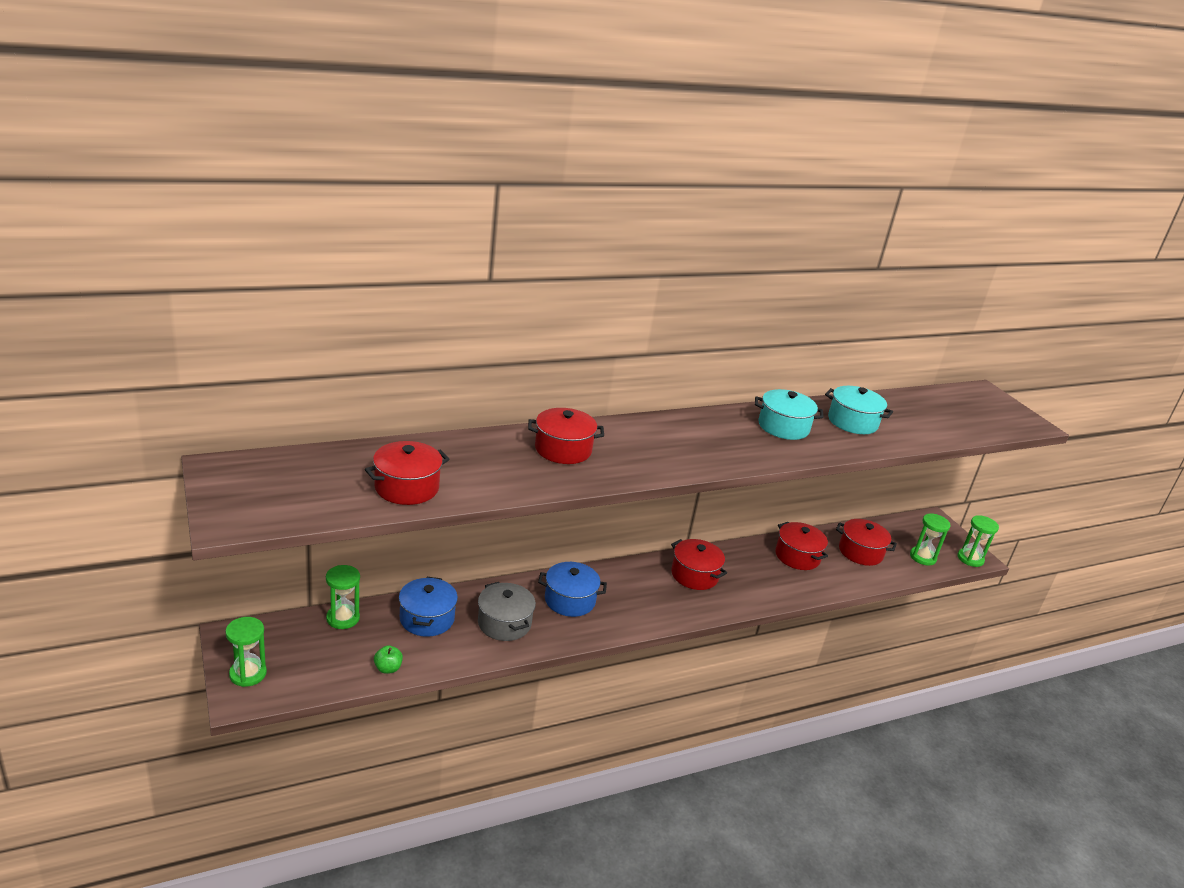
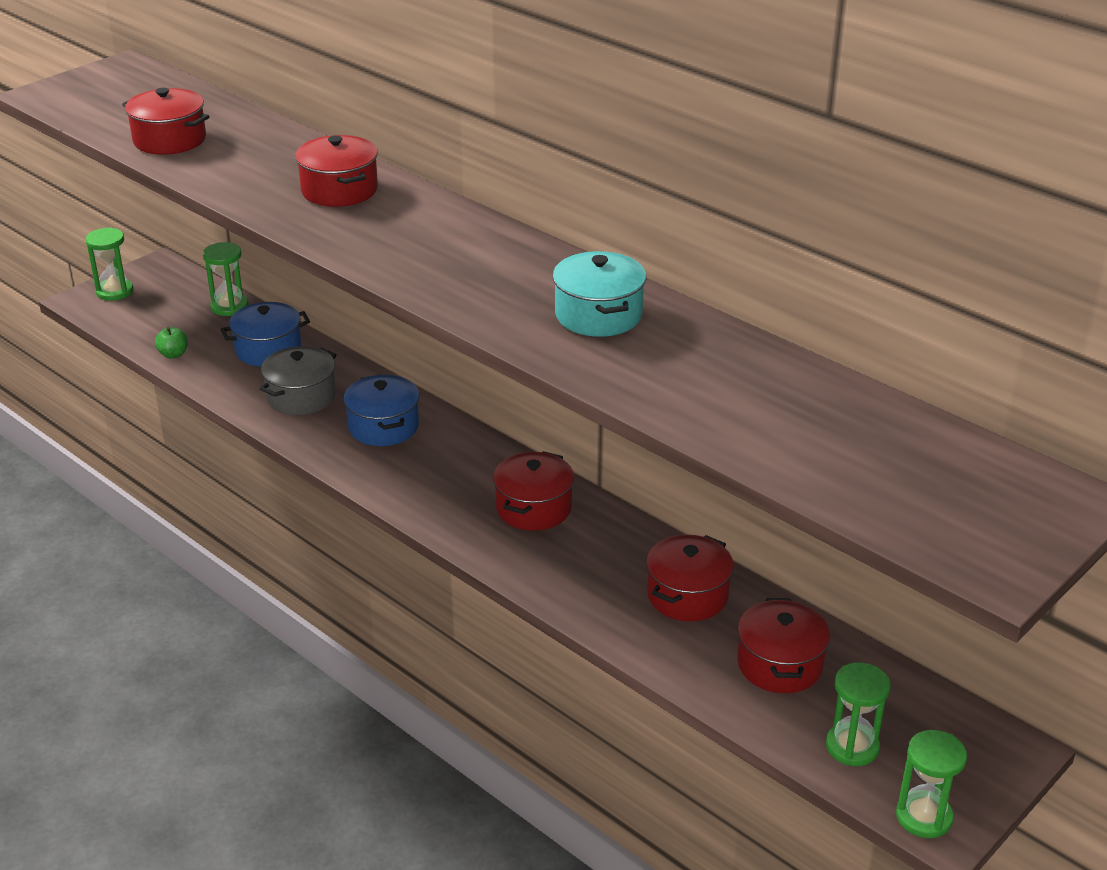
camera: 70 degrees right, 5 degrees up
(852, 422) = (702, 370): turquoise pot -> none

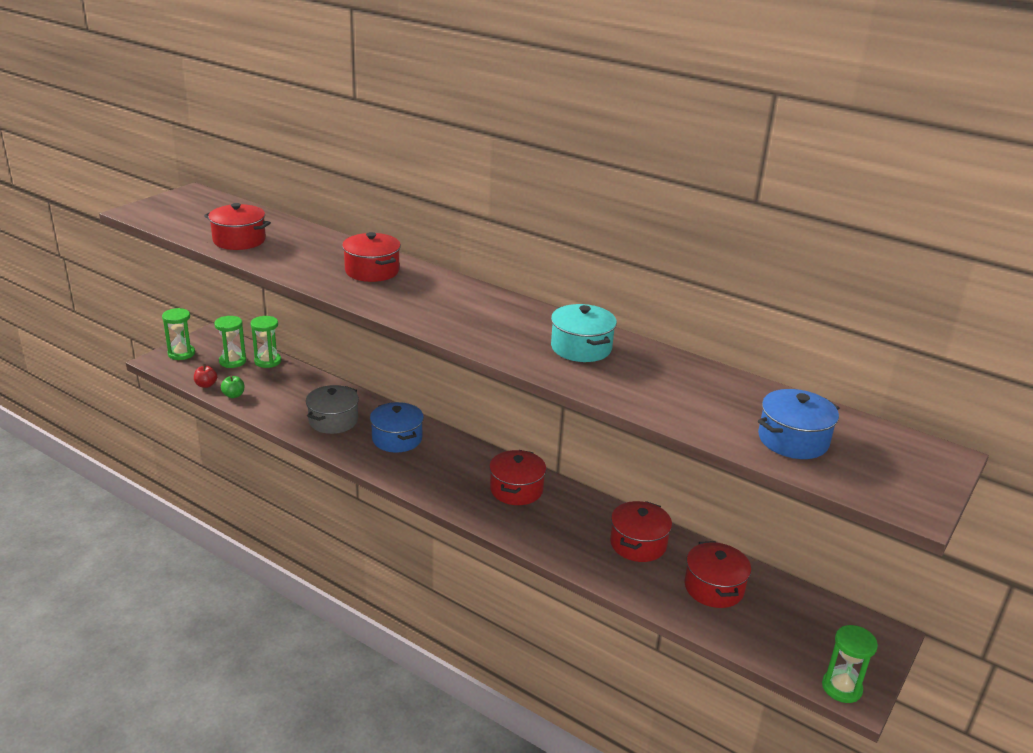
camera: 10 degrees left, 5 degrees down
(139, 338) = (206, 385): none -> red apple
(268, 350) = (302, 390): blue pot -> blue pot (793, 440)
(852, 746) = (779, 642): green hourglass -> green hourglass (232, 361)

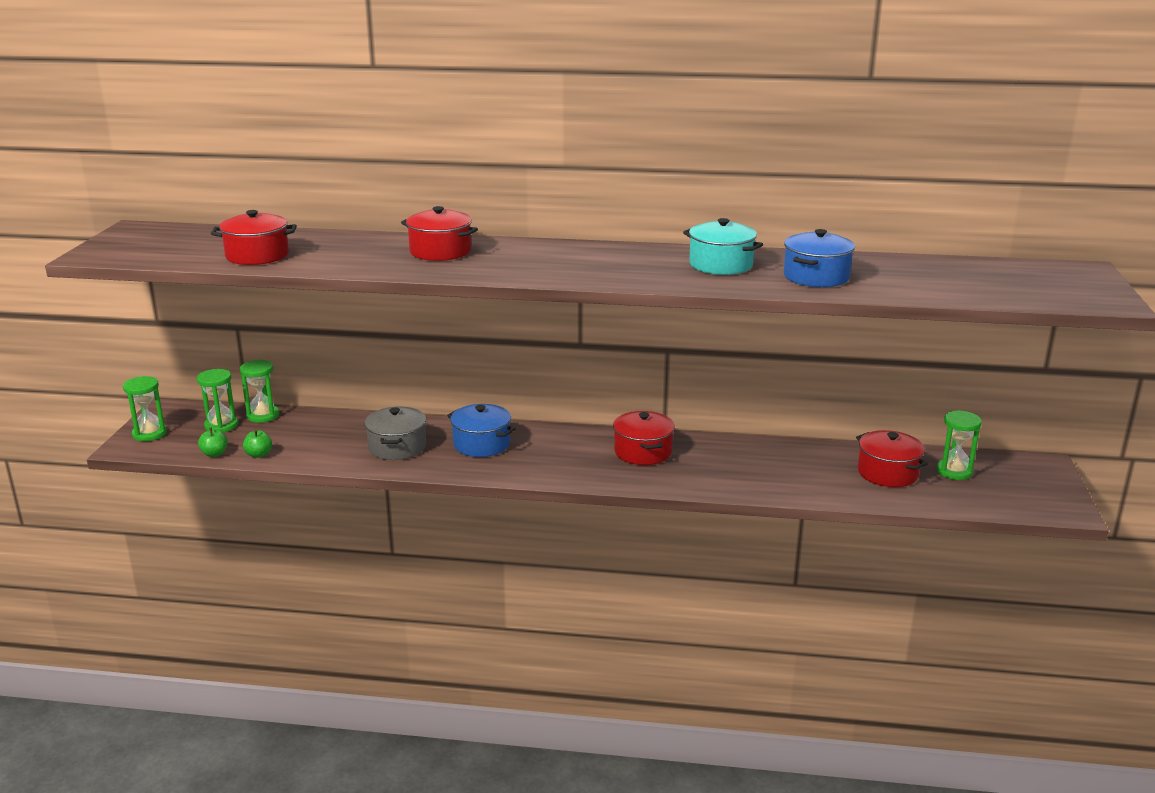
camera: 25 degrees left, 5 degrees down
(206, 385) = (214, 454): red apple -> green apple
(638, 544) = (793, 461): red pot -> none
(793, 440) = (972, 284): blue pot -> blue pot (816, 277)
(841, 688) = (1052, 509): green hourglass -> green hourglass (954, 471)

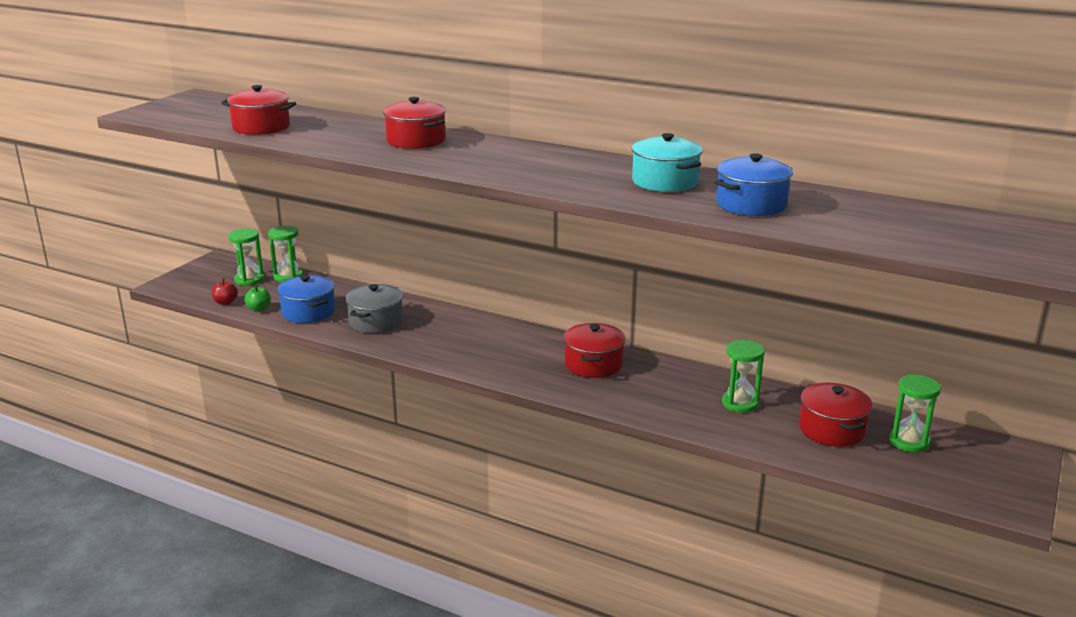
camera: 20 degrees right, 0 degrees up
(149, 434) = (190, 277): green hourglass -> green hourglass (740, 403)
(214, 454) = (225, 302): green apple -> red apple
(481, 444) = (450, 332): blue pot -> blue pot (308, 312)

